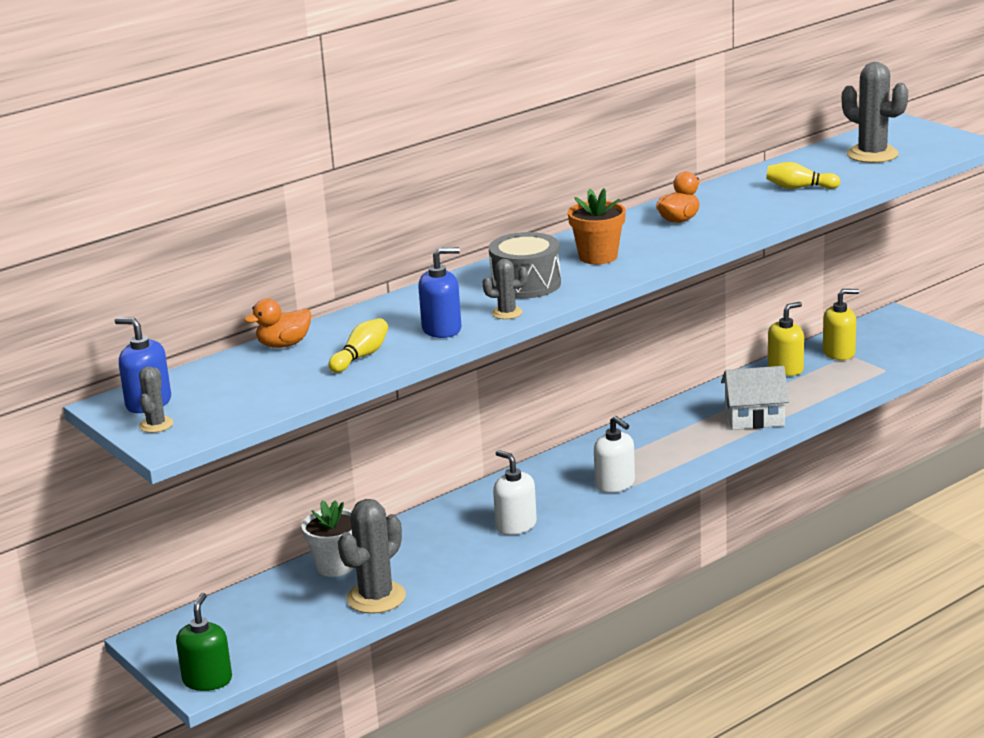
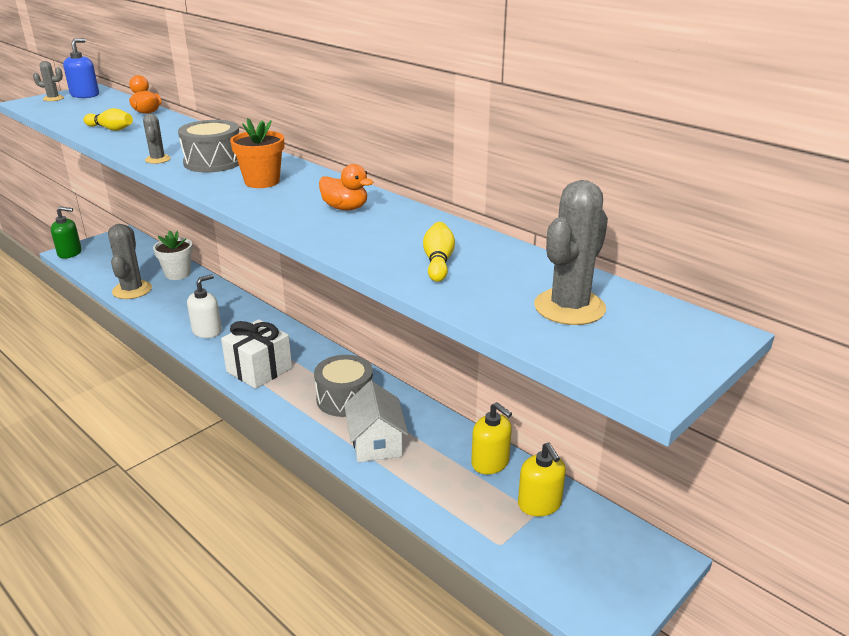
camera: 80 degrees right, 5 degrees up
(376, 597) = (132, 290): grey cactus -> grey cactus turned 60 degrees clockwise
(442, 329) = (141, 144): blue soap dispenser -> none
(615, 484) = (259, 370): white soap dispenser -> white gift
(679, 434) = (345, 399): none -> grey drum

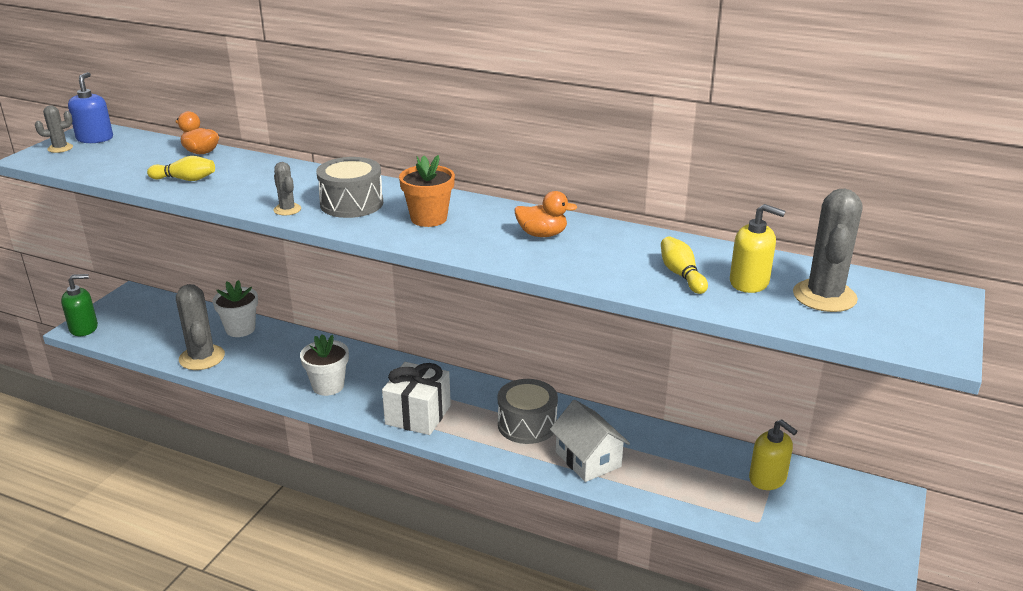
camera: 20 degrees left, 0 degrees up
(207, 331) = (328, 386): white soap dispenser -> white flower pot
(490, 462) = (702, 453): yellow soap dispenser -> yellow soap dispenser (749, 282)

